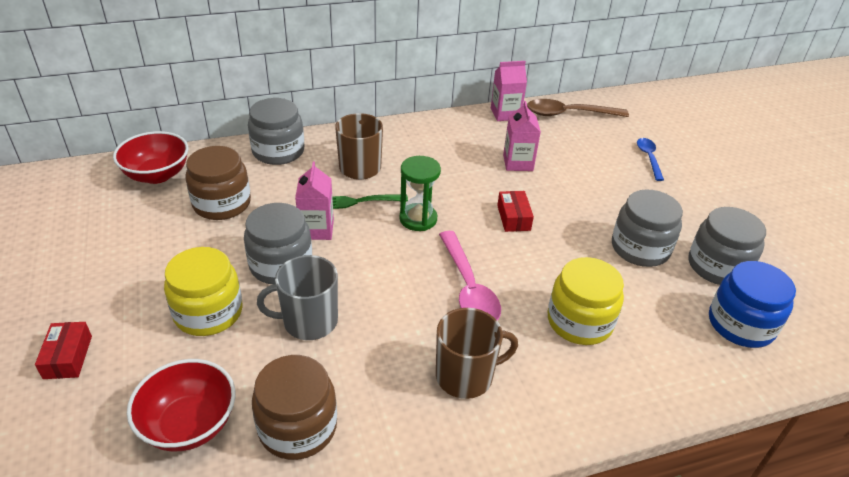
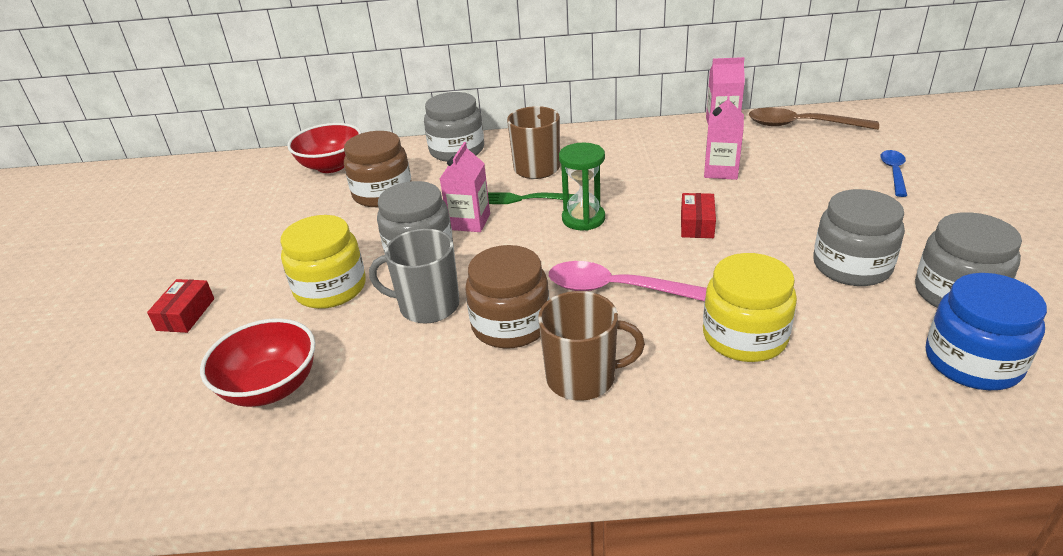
camera: 20 degrees right, 5 degrees down
(298, 427) = (377, 404): brown jar -> brown jar (510, 325)
(468, 287) = (618, 289): pink spoon -> pink spoon turned 105 degrees clockwise

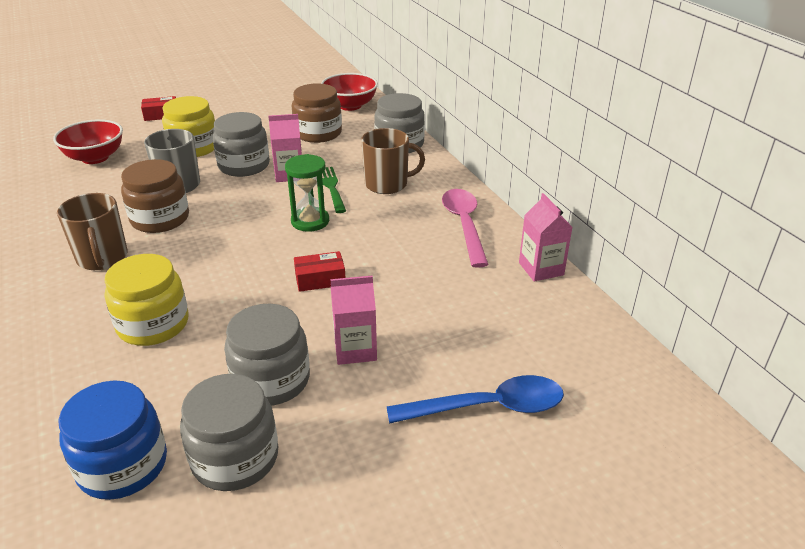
camera: 65 degrees right, 0 degrees up
(618, 289) = (210, 255): pink spoon -> pink spoon (464, 225)
(721, 171) = (429, 281): pink carton -> pink carton (355, 349)
(801, 125) = (574, 325): brown spoon -> none
(894, 172) = (488, 407): blue spoon -> blue spoon, size x1.65

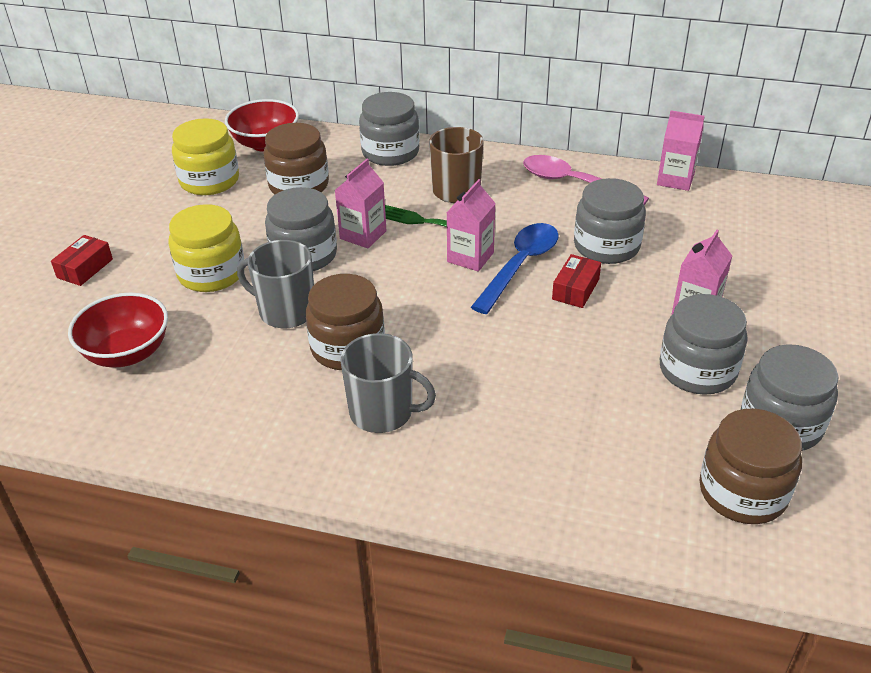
camera: 50 degrees left, 5 degrees up
(102, 258) = (383, 412): brown mug -> grey mug
(123, 465) = (742, 492): blue jar -> brown jar
(153, 324) = (547, 413): yellow jar -> yellow jar (209, 181)
(310, 221) = (470, 257): green hourglass -> pink carton
(396, 271) = (606, 246): none -> grey jar
(488, 407) = (817, 280): blue spoon -> blue spoon (520, 266)

